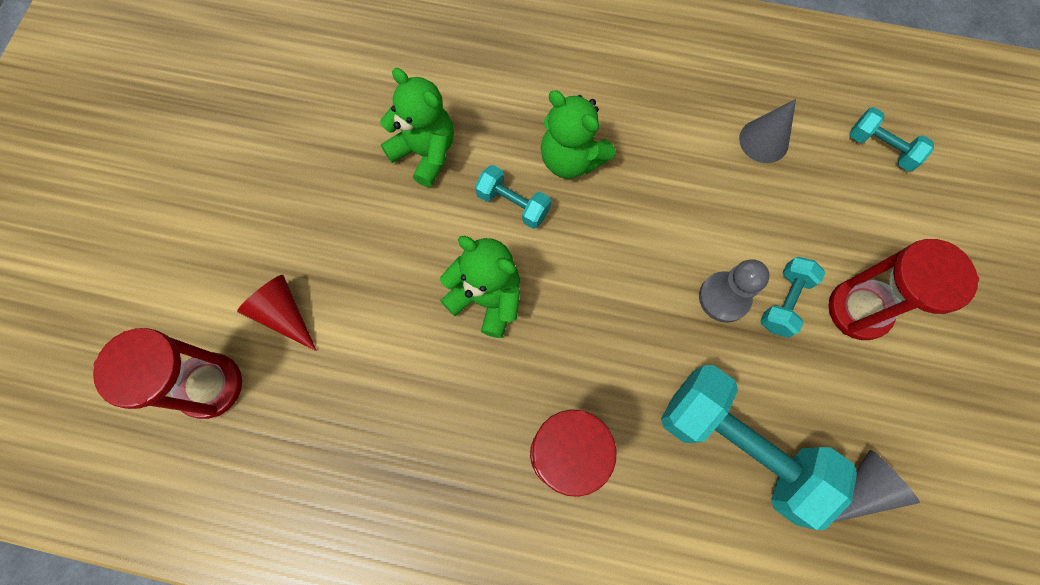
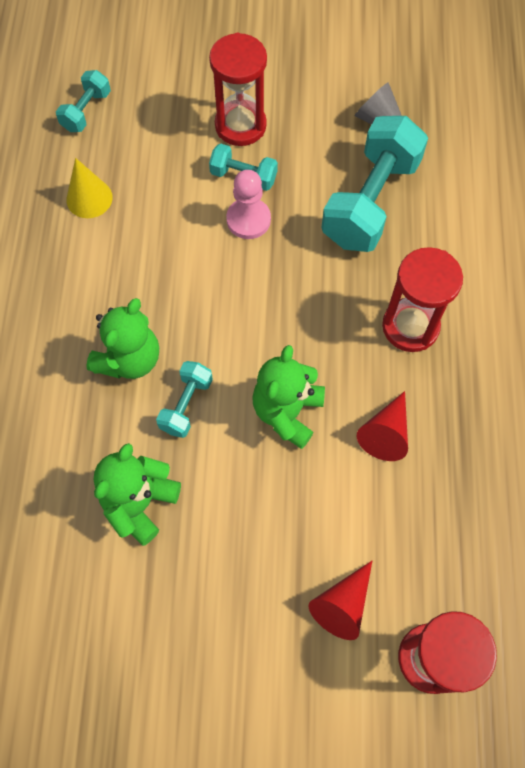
camera: 100 degrees left, 5 degrees down
(442, 395) = (386, 433): none -> red cone
(724, 297) = (248, 220): grey pawn -> pink pawn
(764, 141) = (89, 198): grey cone -> yellow cone

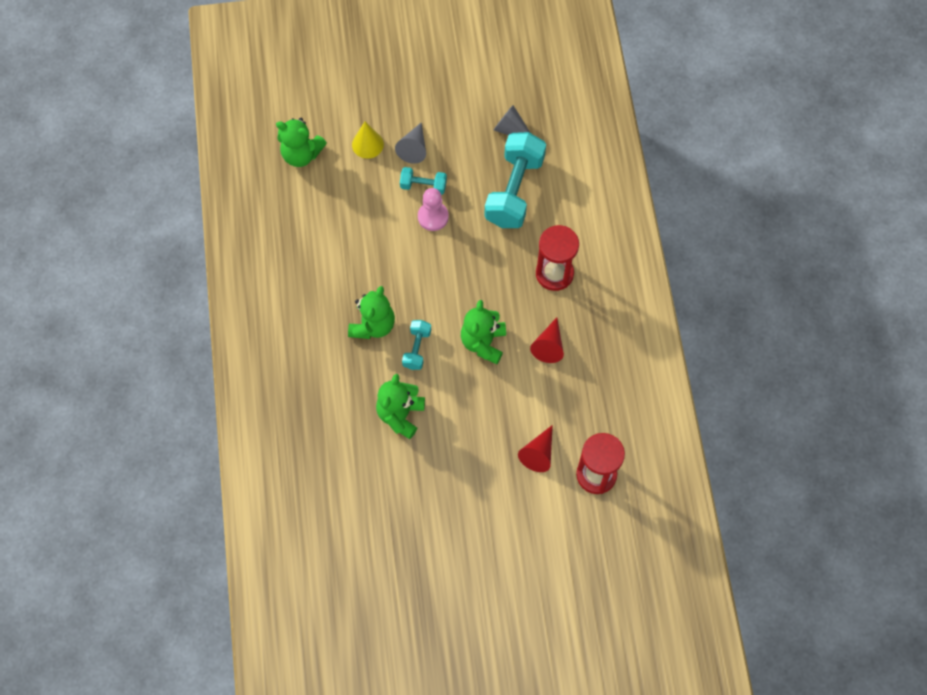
camera: 10 degrees left, 0 degrees up
(86, 111) = (301, 154): turquoise dumbbell -> green teddy bear
(89, 198) = (319, 219): yellow cone -> yellow cone (367, 144)
(240, 125) = (414, 148): red hourglass -> grey cone

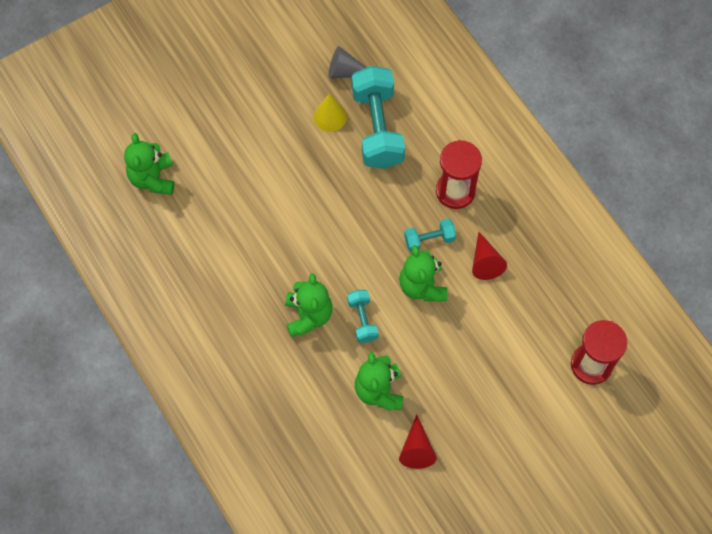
camera: 25 degrees left, 0 degrees up
(301, 154) = (153, 178): green teddy bear -> green teddy bear turned 90 degrees clockwise
(367, 144) = (213, 142): yellow cone -> yellow cone (330, 116)
(414, 148) = (260, 127): grey cone -> none
(423, 186) = (288, 160): turquoise dumbbell -> turquoise dumbbell (429, 240)
(433, 217) = (312, 186): pink pawn -> none
(538, 453) = (528, 369): red cone -> red cone (417, 449)

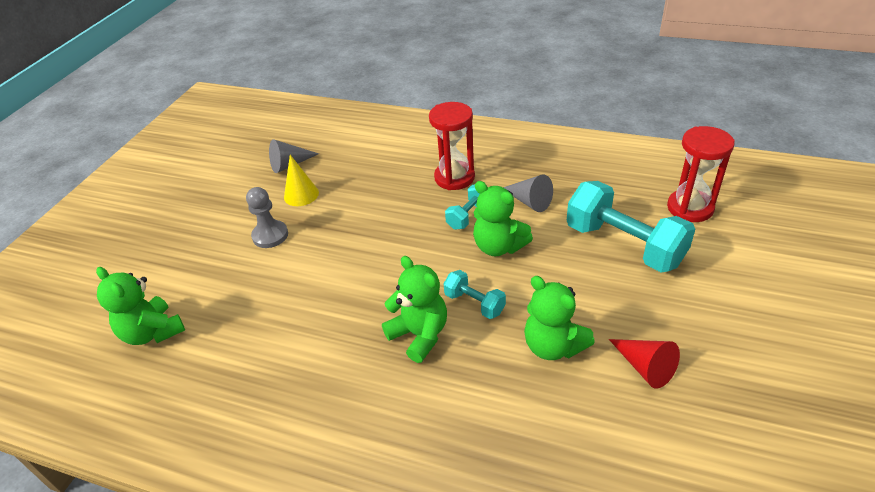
camera: 35 degrees left, 25 degrees down
(279, 145) = (270, 235): none -> grey pawn
(377, 128) = (349, 179): turquoise dumbbell -> turquoise dumbbell (624, 245)
(485, 262) = (529, 201): red cone -> grey cone

